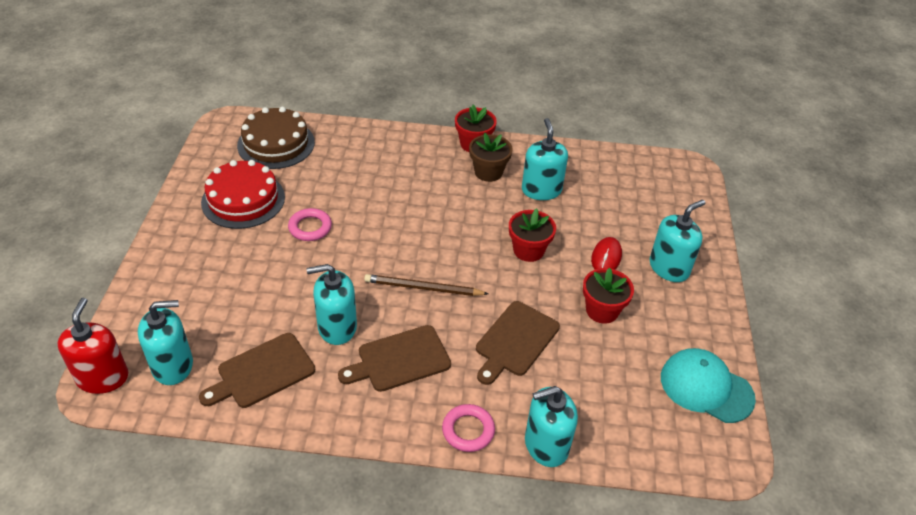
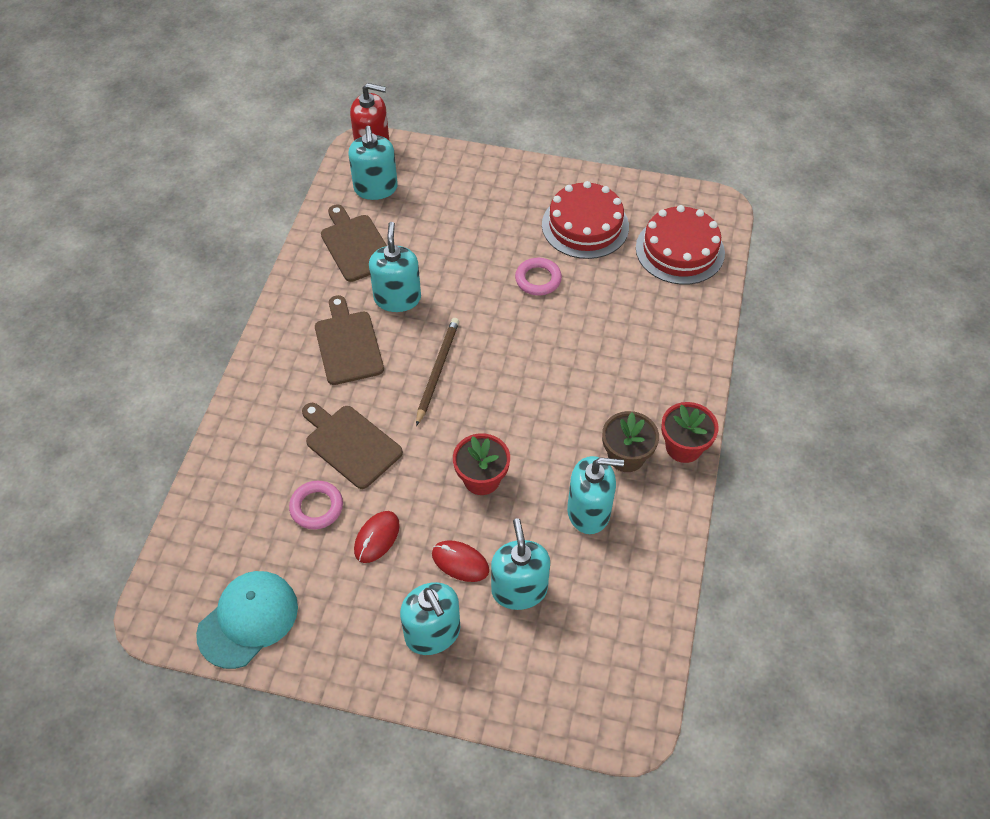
camera: 100 degrees right, 10 degrees up
(276, 144) = (680, 250): brown cake -> red cake
(468, 430) = (255, 390): pink ring -> pink ring (316, 507)
(546, 445) = (222, 450): turquoise soap dispenser -> turquoise soap dispenser (519, 589)
(602, 310) = (377, 538): red flower pot -> red mouse

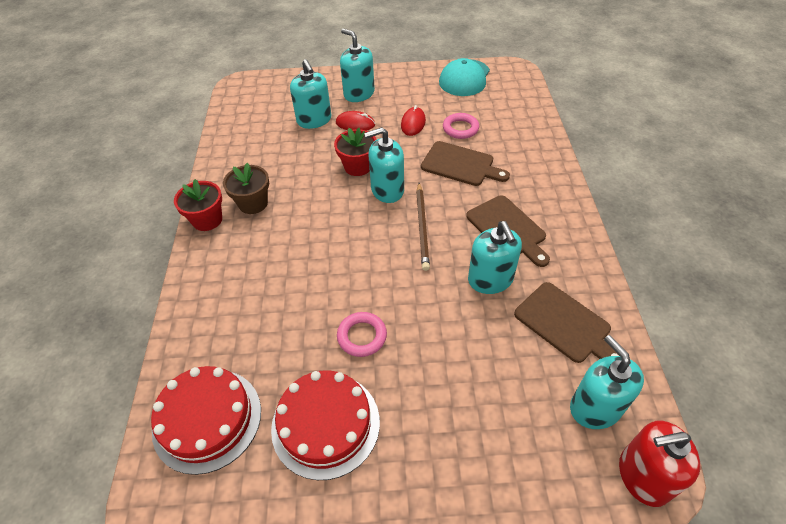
camera: 165 degrees right, 5 degrees down
(589, 511) = (277, 165): turquoise soap dispenser -> turquoise soap dispenser (387, 190)

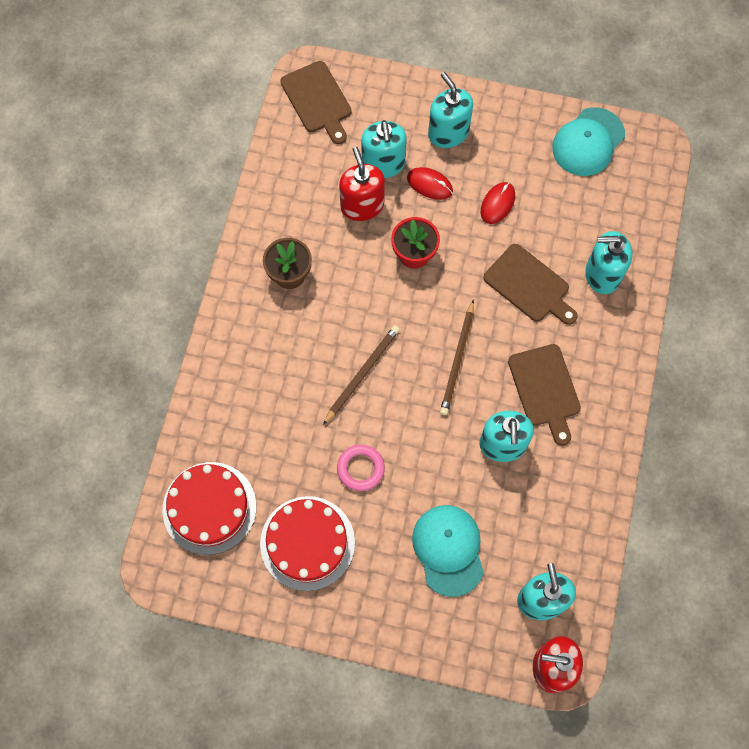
camera: 15 degrees right, 20 degrees up
(207, 220) = (238, 283): red flower pot -> none
(304, 147) = (362, 205): none -> red soap dispenser
(339, 258) = (362, 374): none -> brown pencil
(387, 190) = (436, 298): turquoise soap dispenser -> turquoise soap dispenser (602, 274)
(460, 128) = (550, 229): pink ring -> none
(478, 386) = (448, 550): none -> turquoise cap
(565, 324) = (553, 514): brown cutting board -> brown cutting board (317, 100)

